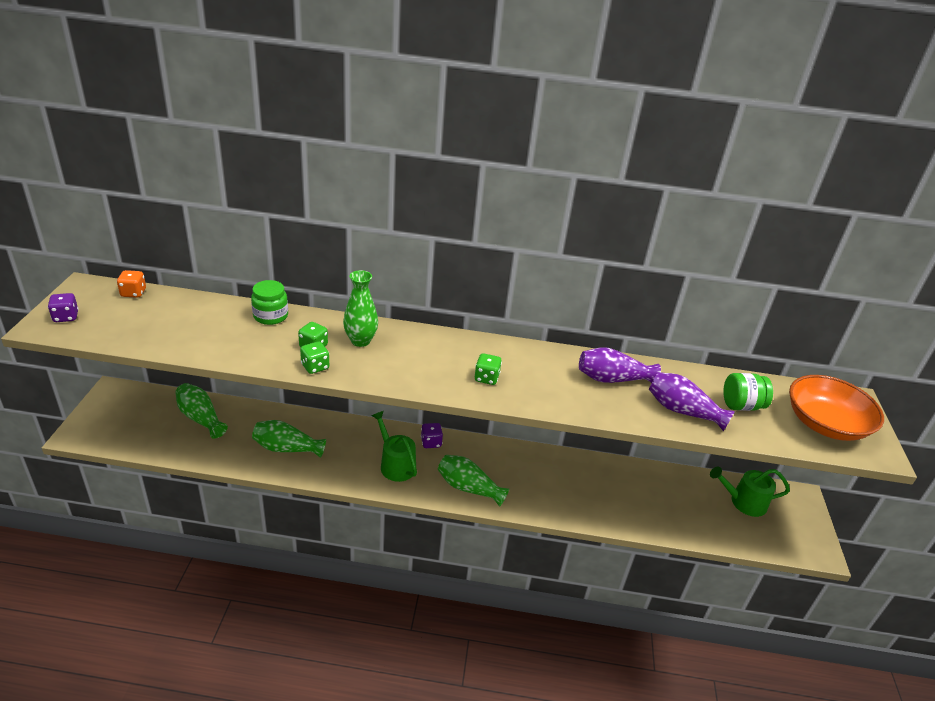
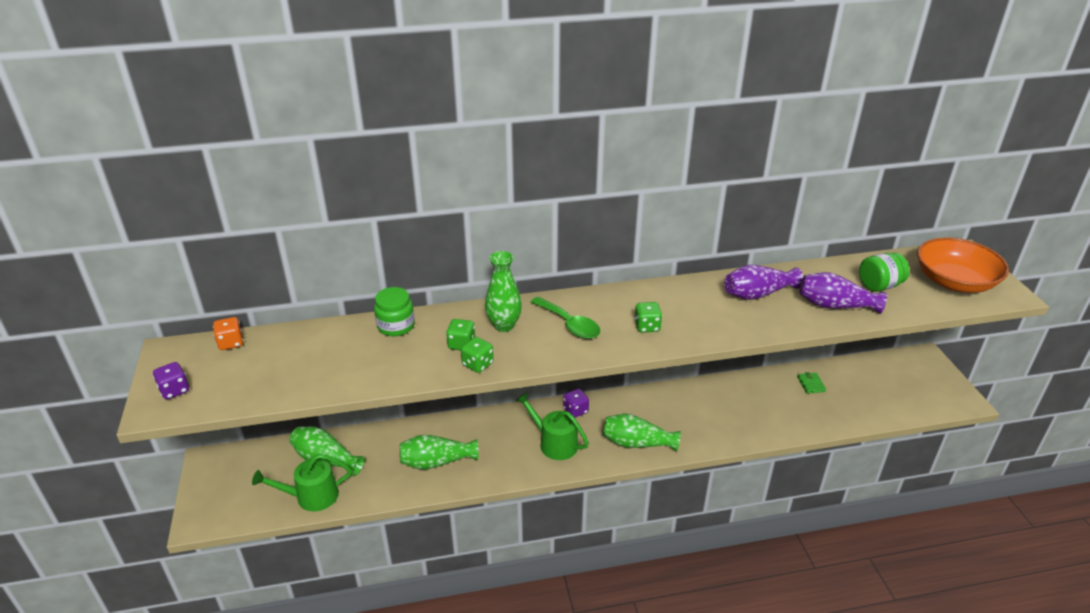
camera: 15 degrees left, 0 degrees up
(418, 356) = (569, 324): none -> green spoon
(667, 486) = (811, 384): none -> green wallet
(744, 502) = (882, 377): green watering can -> green watering can (311, 496)

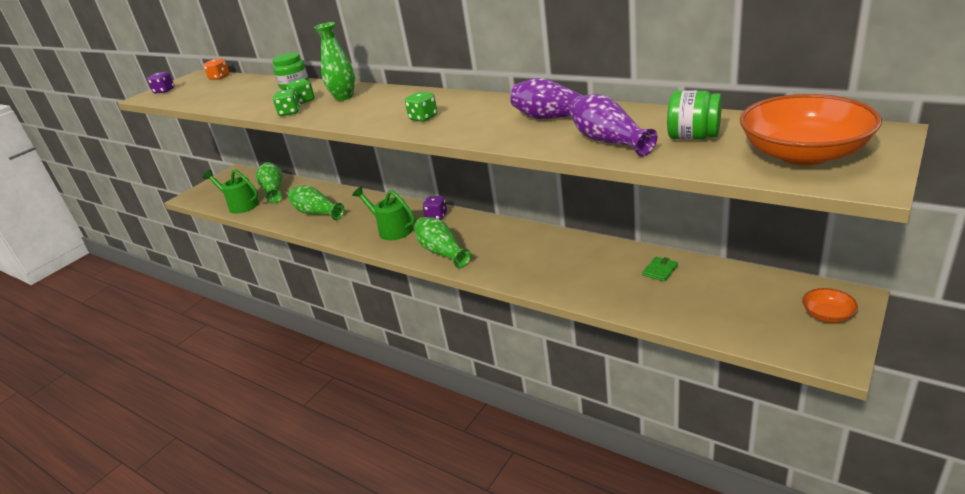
camera: 50 degrees right, 5 degrees down
(554, 443) = (392, 230): green watering can -> green watering can turned 45 degrees counterclockwise
(569, 324) = (379, 105): green spoon -> none
(930, 374) = (827, 315): none -> orange bowl

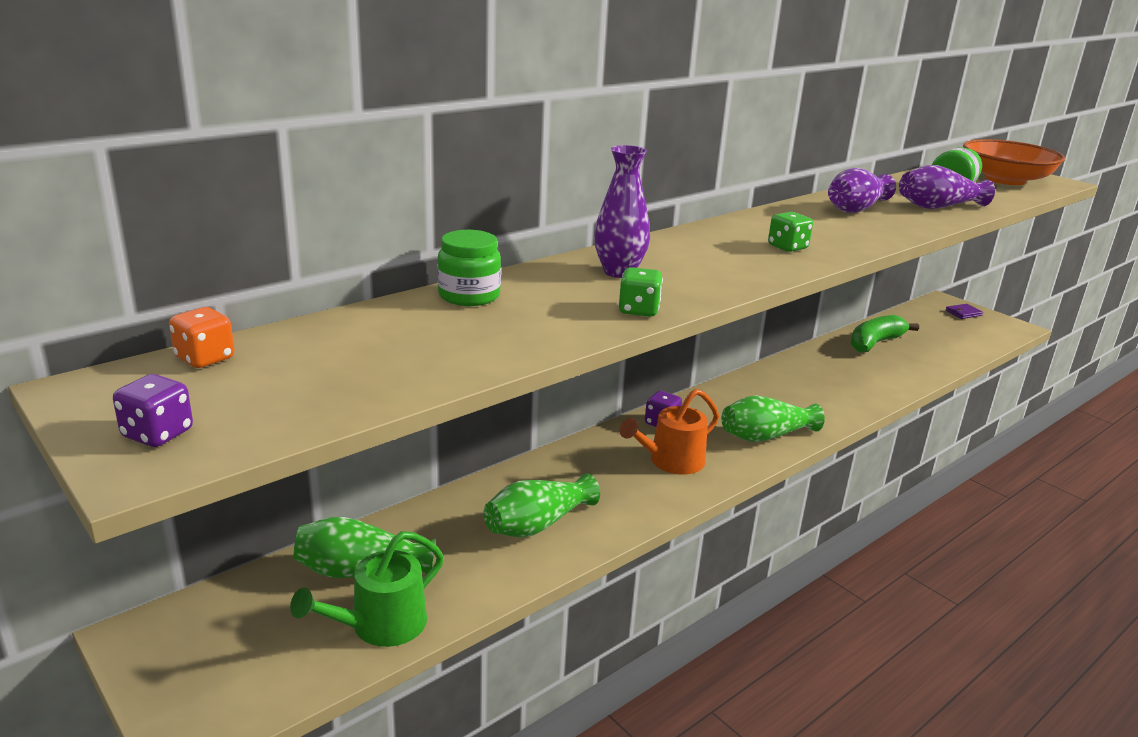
camera: 80 degrees left, 5 degrees down
(303, 101) = (589, 297): green dice -> none
(344, 97) = (619, 272): green vase -> purple vase
(392, 230) = (671, 461): green watering can -> orange watering can
(660, 270) = (875, 343): green wallet -> green banana
(827, 315) = (963, 313): orange bowl -> purple wallet

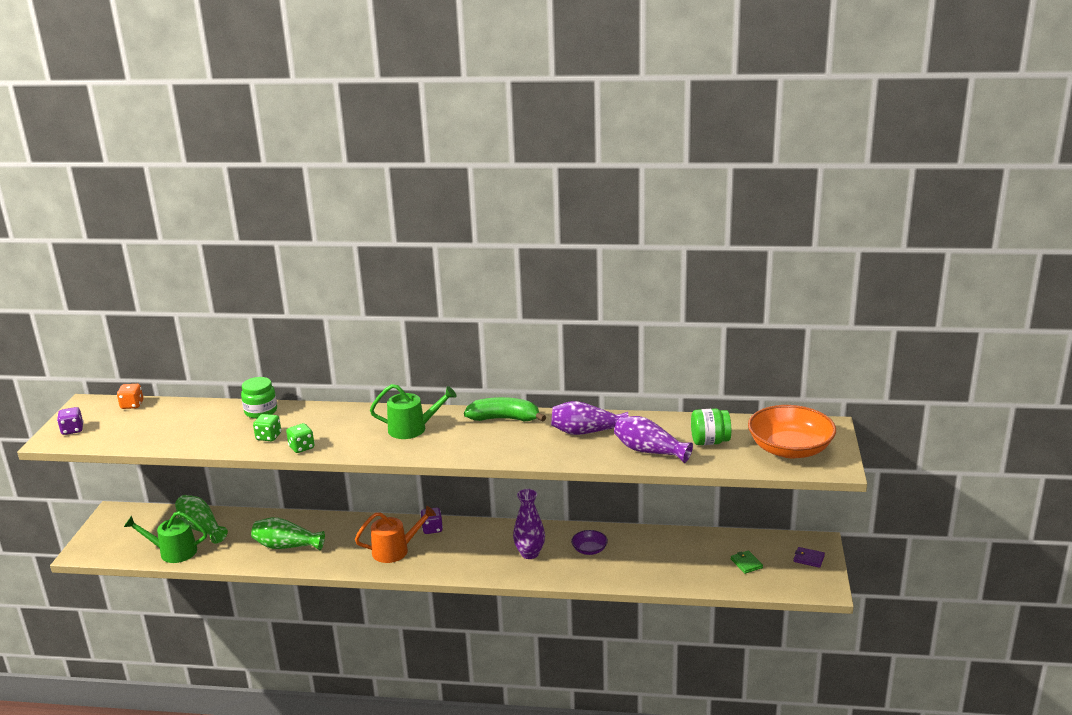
camera: 50 degrees right, 0 degrees up
(619, 272) = (345, 423): purple vase -> purple vase (530, 553)
(671, 461) = (395, 550): orange watering can -> orange watering can turned 150 degrees clockwise
(706, 253) = (412, 429): none -> green watering can
(765, 436) = (467, 564): green vase -> none
(787, 247) = (463, 442): green dice -> green dice (268, 437)
(828, 374) = (589, 549): none -> purple bowl
(875, 343) = (674, 546): green banana -> green banana (504, 419)
(941, 333) = (746, 563): none -> green wallet

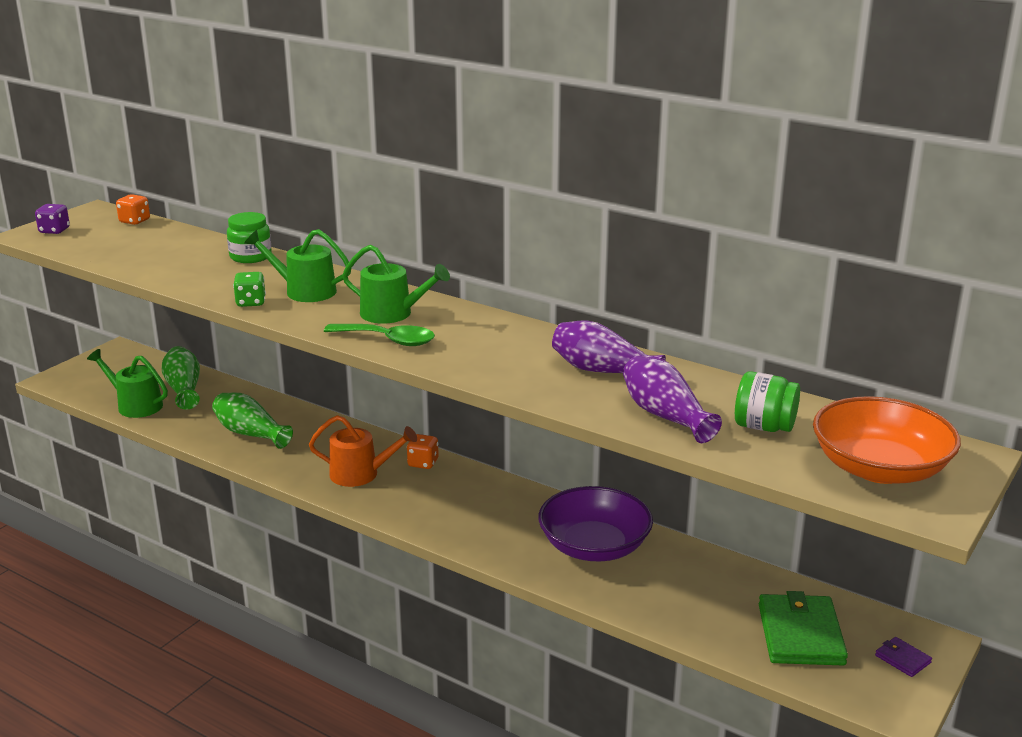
camera: 25 degrees right, 0 degrees up
(268, 437) = (229, 283): green dice -> none
(332, 428) = (305, 291): none -> green watering can
(429, 449) = (388, 340): none -> green spoon
(432, 529) = (423, 463): purple dice -> orange dice
(504, 419) = (512, 330): green banana -> none
(530, 553) = (514, 527): purple vase -> none
(589, 549) = (594, 546): purple bowl -> purple bowl, size x2.16
(746, 563) = (800, 634): green wallet -> green wallet, size x2.19

